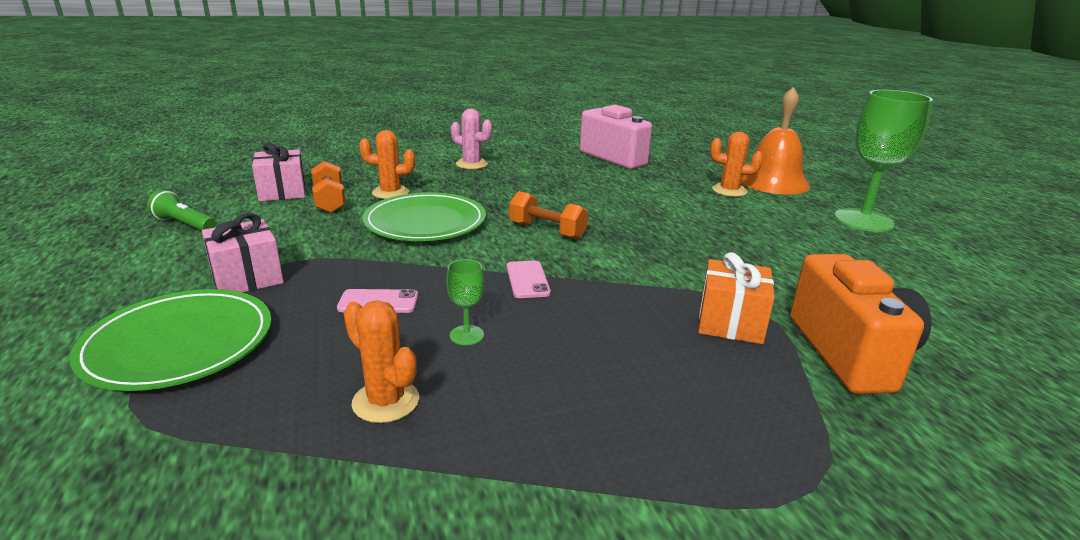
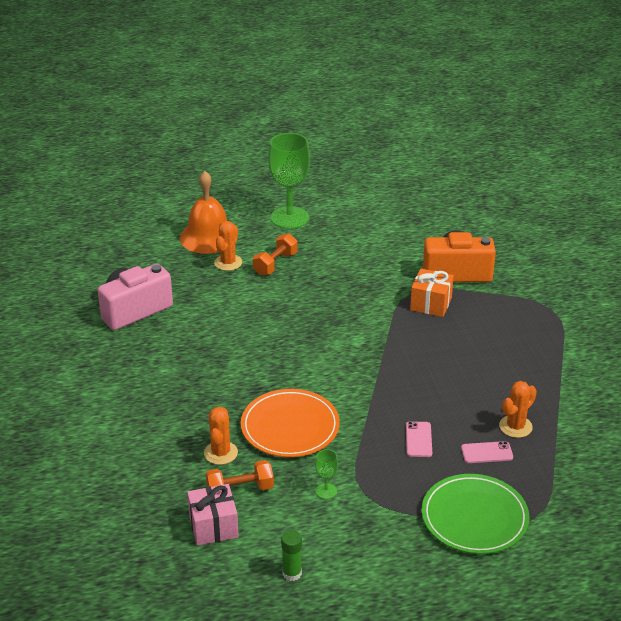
camera: 85 degrees left, 10 degrees up
(184, 224) = (292, 573): green flashlight -> green glue stick
(247, 278) = (390, 508): pink gift -> none
(425, 222) = (290, 427): green plate -> orange plate
(466, 335) = (453, 401): green goblet -> green goblet (326, 491)
(471, 164) = (143, 404): pink cactus -> none
(527, 280) = (385, 375): pink phone -> pink phone (486, 452)
(547, 231) = (307, 363): orange dumbbell -> orange dumbbell (275, 264)

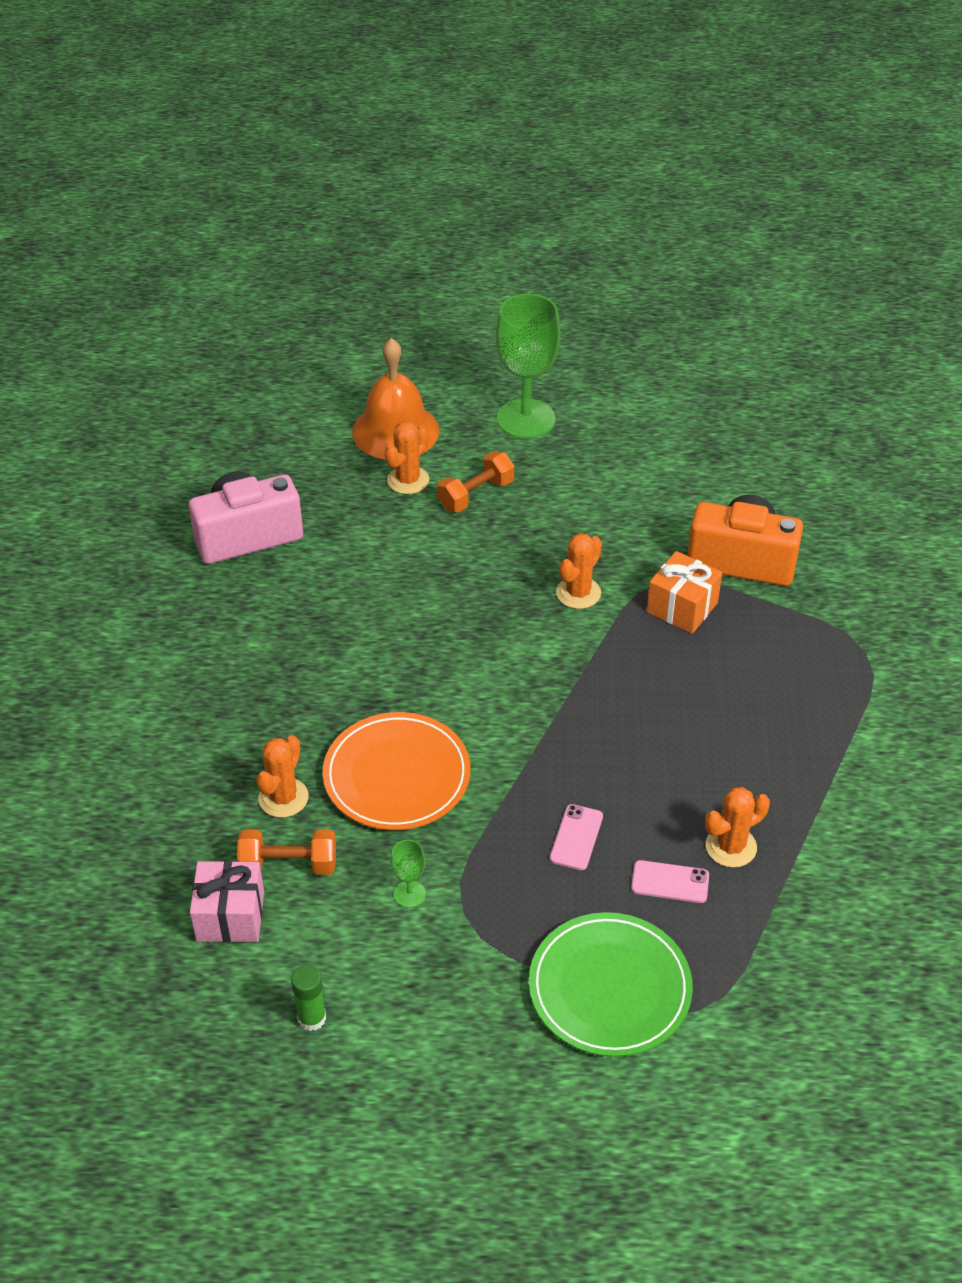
camera: 15 degrees right, 10 degrees up
(363, 307) = (578, 593): none -> orange cactus

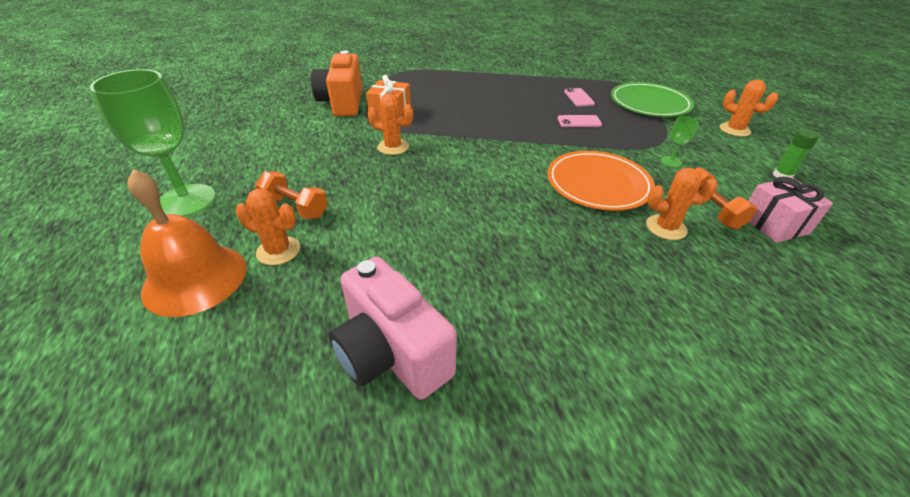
camera: 110 degrees left, 5 degrees down
(731, 847) = (544, 88): orange cactus -> orange cactus (734, 130)

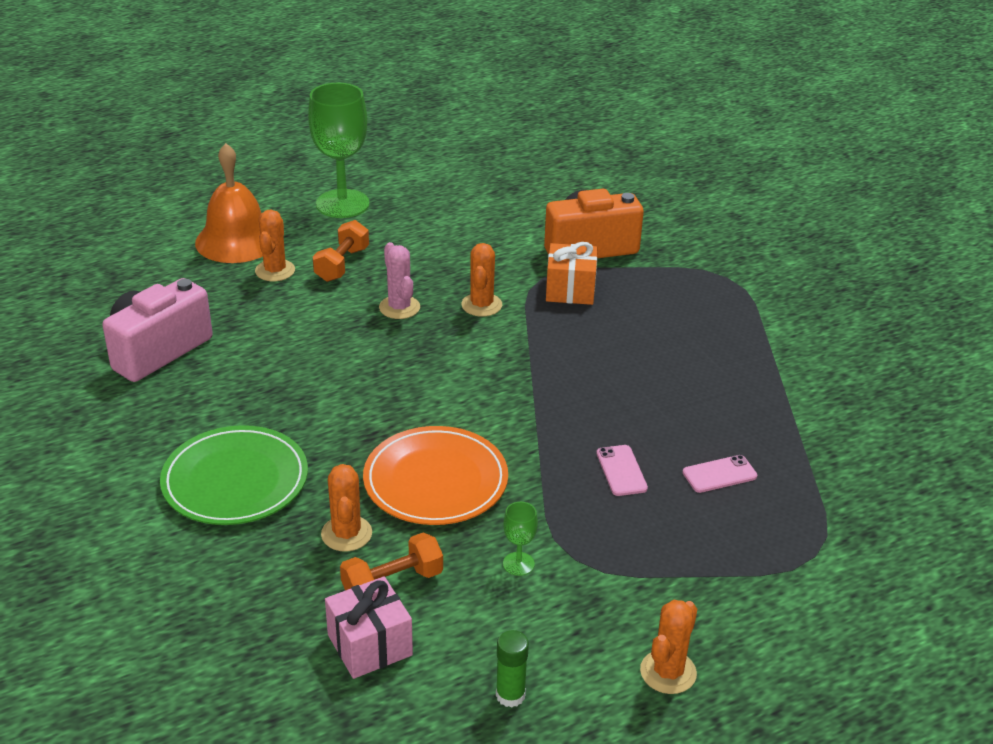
camera: 80 degrees right, 5 degrees down
(380, 182) = (399, 307): none -> pink cactus
(649, 103) = (738, 566): green plate -> green plate (235, 480)

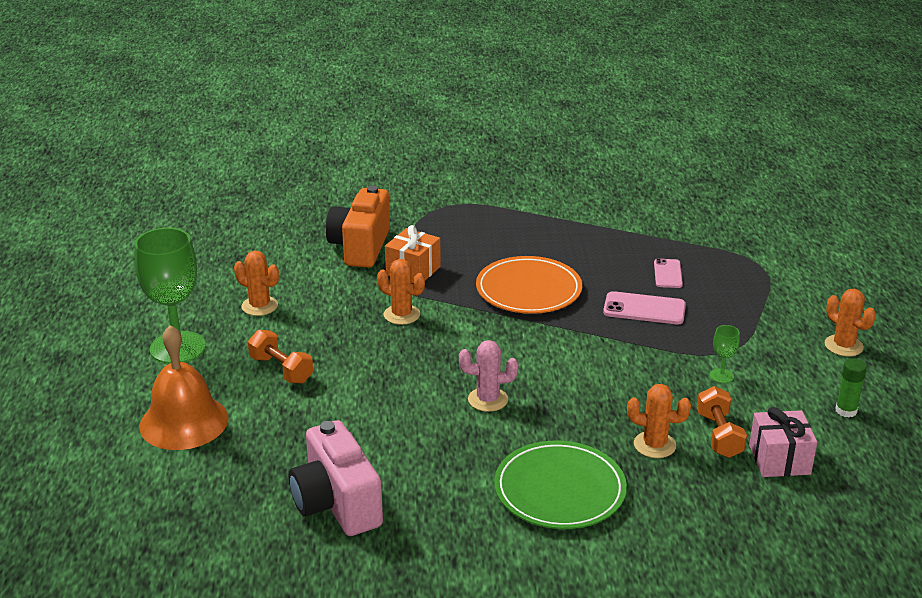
camera: 65 degrees left, 5 degrees down
(275, 271) = (258, 409): orange cactus -> orange cactus (259, 306)
(399, 307) = (373, 354): pink cactus -> pink cactus (488, 399)
(435, 481) = (613, 389): orange plate -> orange plate (528, 290)
(621, 471) = (644, 309): pink phone -> pink phone, size x1.51

